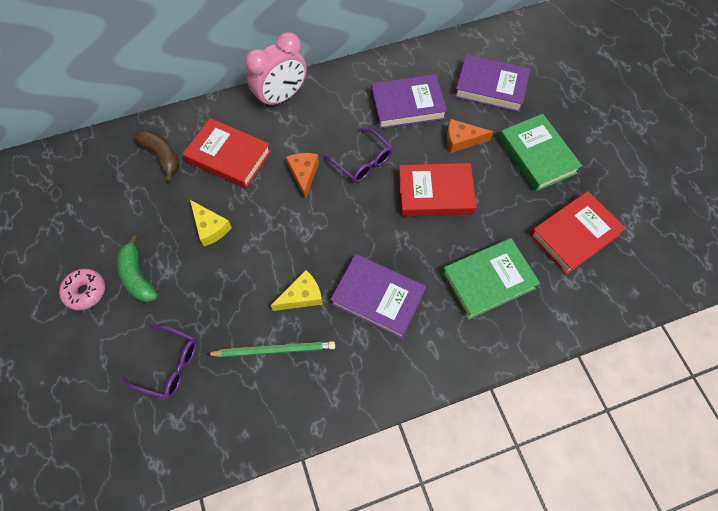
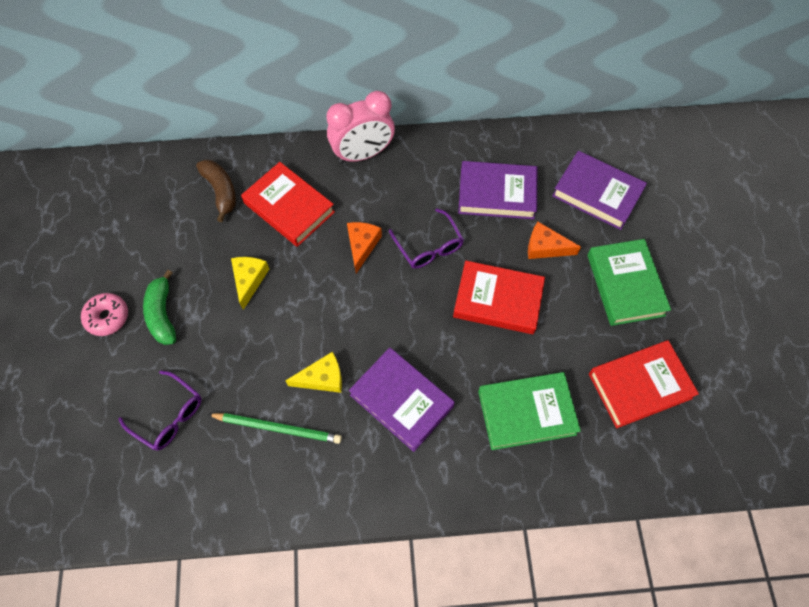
camera: 15 degrees right, 0 degrees up
(210, 227) = (249, 280): yellow cheese -> yellow cheese turned 150 degrees counterclockwise

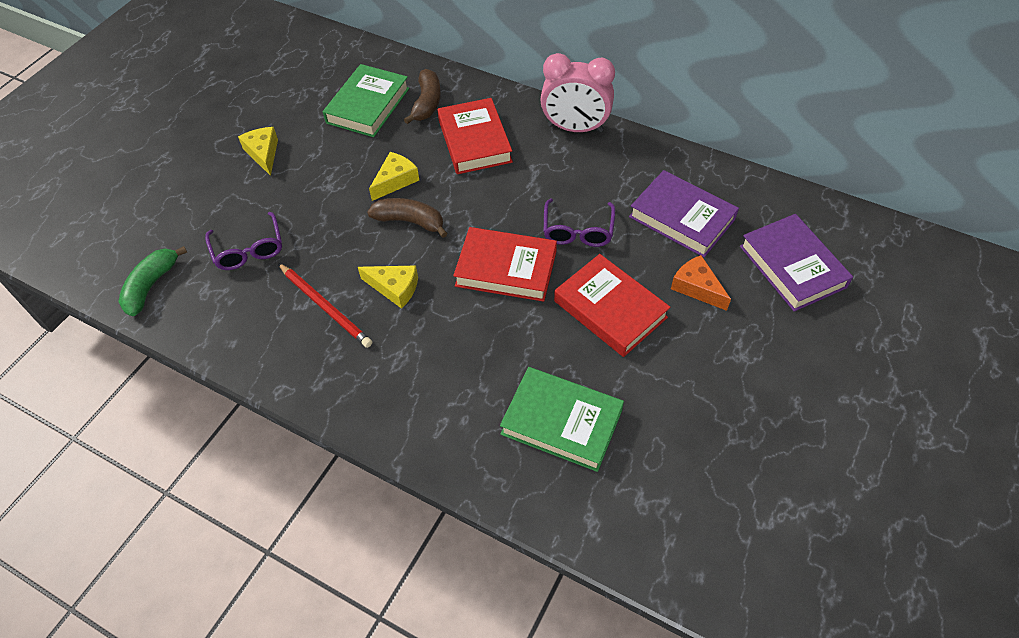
camera: 35 degrees right, 10 degrees down
(107, 317) = (263, 153): pink donut -> yellow cheese
(162, 314) = (306, 172): green banana -> green banana (151, 286)
(278, 428) = (325, 307): green pencil -> red pencil
(290, 311) = (410, 221): none -> brown banana
(362, 245) = (515, 200): orange cheese -> none
(401, 401) = (449, 345): purple book -> none
(625, 285) = (760, 364): green book -> green book (368, 105)
(640, 386) = (703, 466): red book -> red book (506, 269)

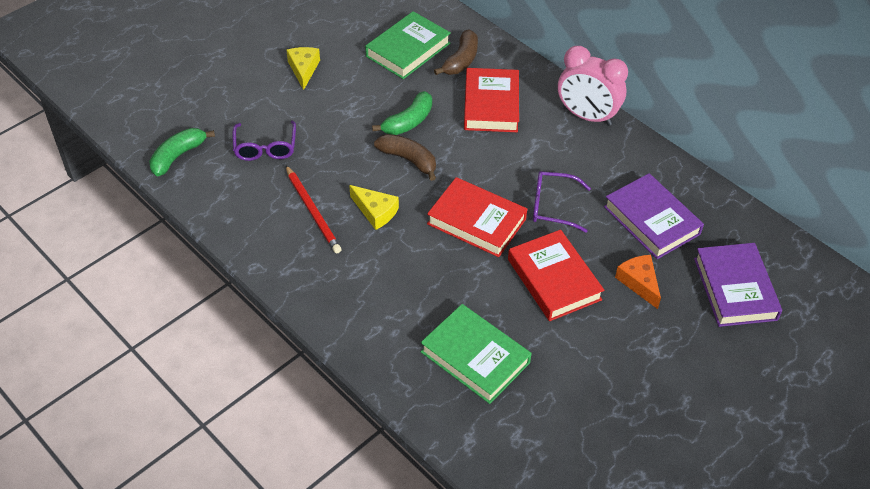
camera: 15 degrees right, 5 degrees down
(395, 180) = (408, 122): yellow cheese -> green banana
(578, 231) = (552, 206): purple glasses -> purple glasses turned 75 degrees clockwise

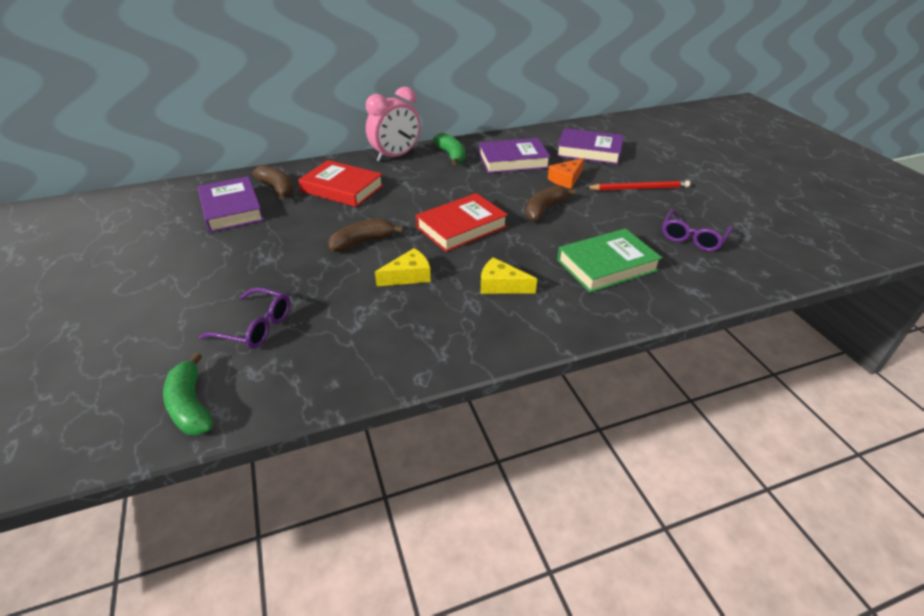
camera: 65 degrees left, 10 degrees down
(303, 69) = (177, 273): yellow cheese -> yellow cheese (501, 285)
(313, 211) = (376, 315): red pencil -> red pencil (639, 188)
(408, 50) = (232, 209): green book -> purple book
(408, 122) = (317, 230): green banana -> green banana (451, 155)
(552, 206) = (472, 191): purple glasses -> purple glasses (692, 238)
(554, 279) = (544, 209): red book -> brown banana
(639, 283) = (566, 179): orange cheese -> orange cheese turned 45 degrees counterclockwise

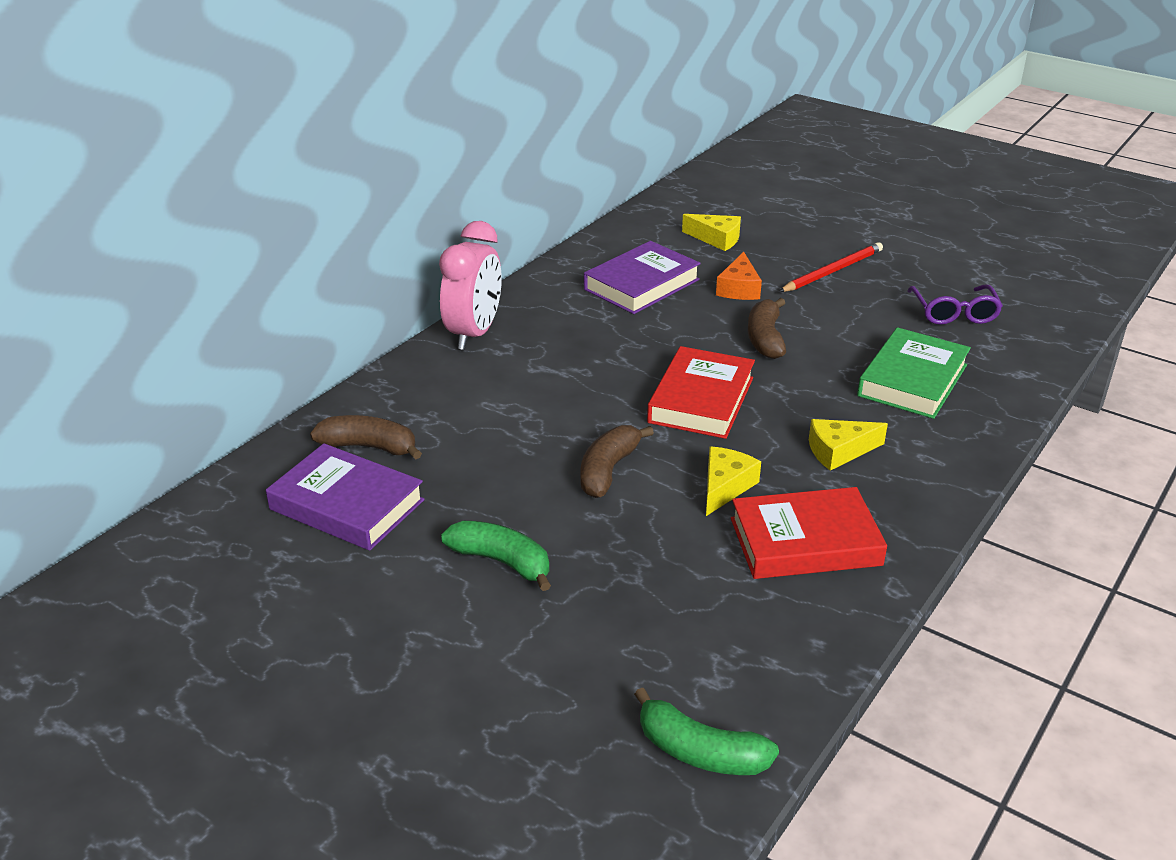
camera: 35 degrees left, 5 degrees down
(256, 327) = (635, 632): purple glasses -> none
(342, 188) = (468, 409): red book -> red book (805, 541)
(451, 155) = (550, 305): green banana -> green banana (501, 561)
(589, 151) = (716, 239): purple book -> yellow cheese

